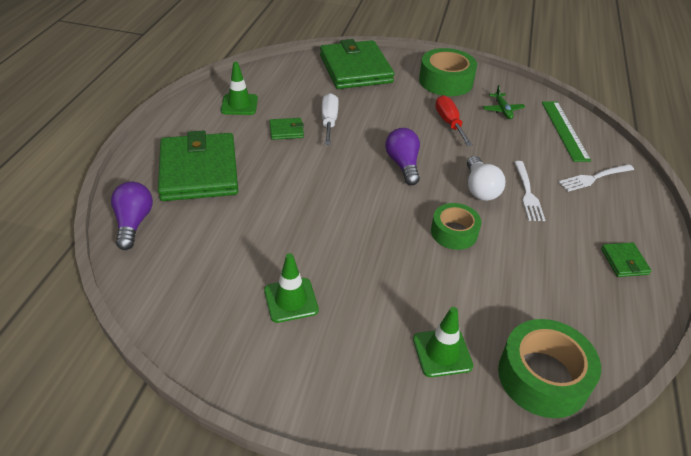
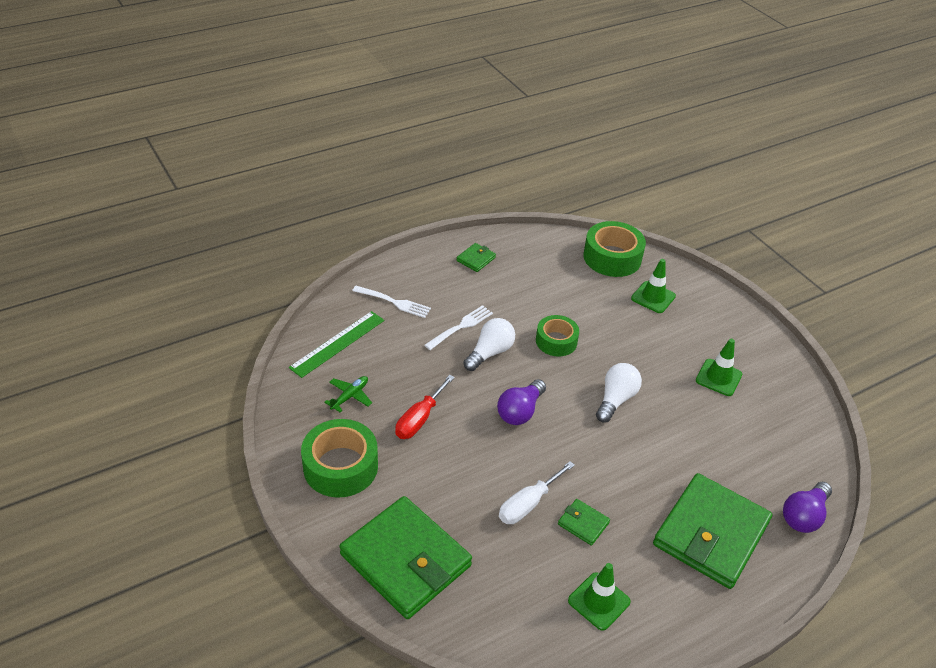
camera: 135 degrees left, 0 degrees up
(353, 217) = (615, 399): none -> white light bulb
(355, 69) = (405, 560): green wallet -> green wallet turned 75 degrees counterclockwise

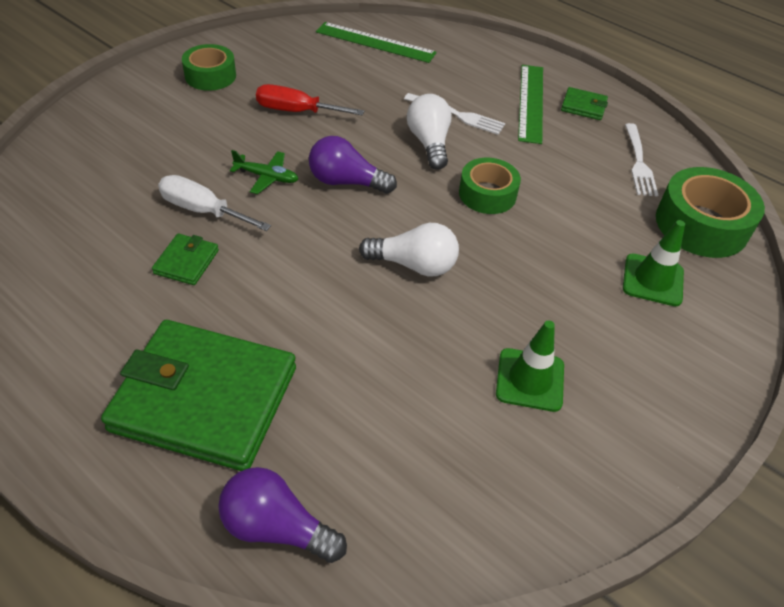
camera: 70 degrees right, 5 degrees up
(340, 466) = (210, 76): green tape -> green tape, size x0.65
(350, 396) = (306, 63): green plane -> green plane (267, 177)
(393, 302) = (462, 63): white fork -> white fork (638, 162)
(405, 560) = (102, 136): green wallet -> none
(461, 283) = (531, 102): none -> green ruler
(490, 353) = (429, 143): white light bulb -> white light bulb turned 120 degrees counterclockwise
(599, 601) = (69, 292): green traffic cone -> none

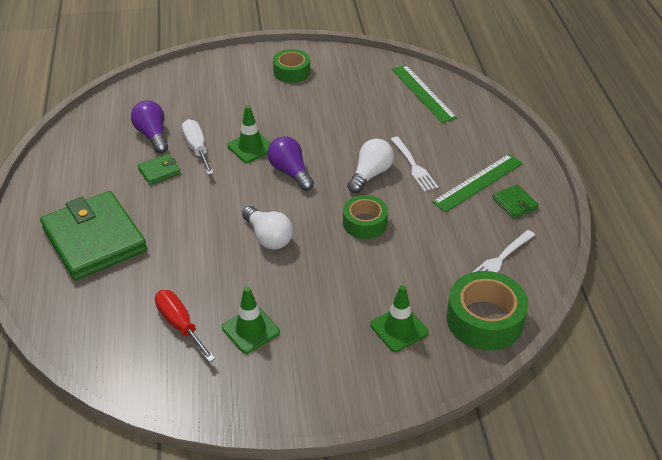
camera: 45 degrees right, 5 degrees down
(267, 177) = (250, 147): green plane -> green traffic cone
(277, 527) = (60, 310): purple light bulb -> purple light bulb (153, 135)
(296, 111) = (314, 116): red screwdriver -> red screwdriver (180, 325)

